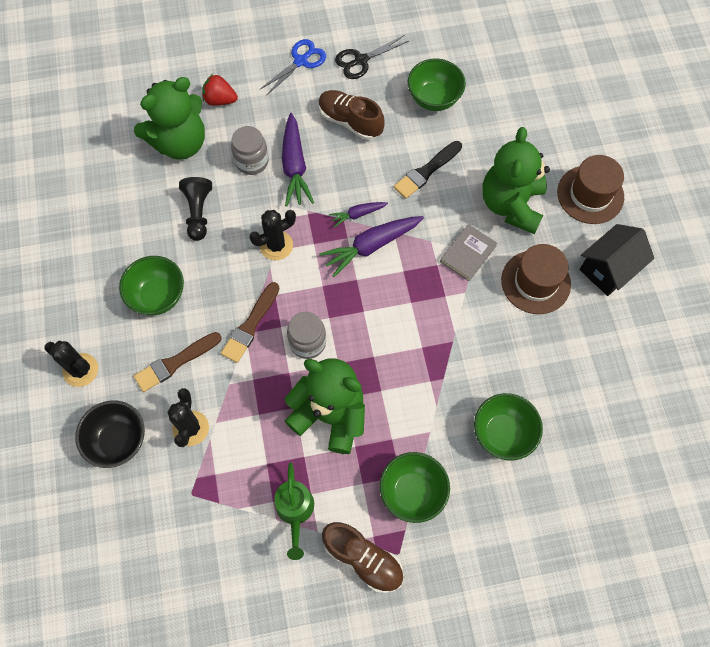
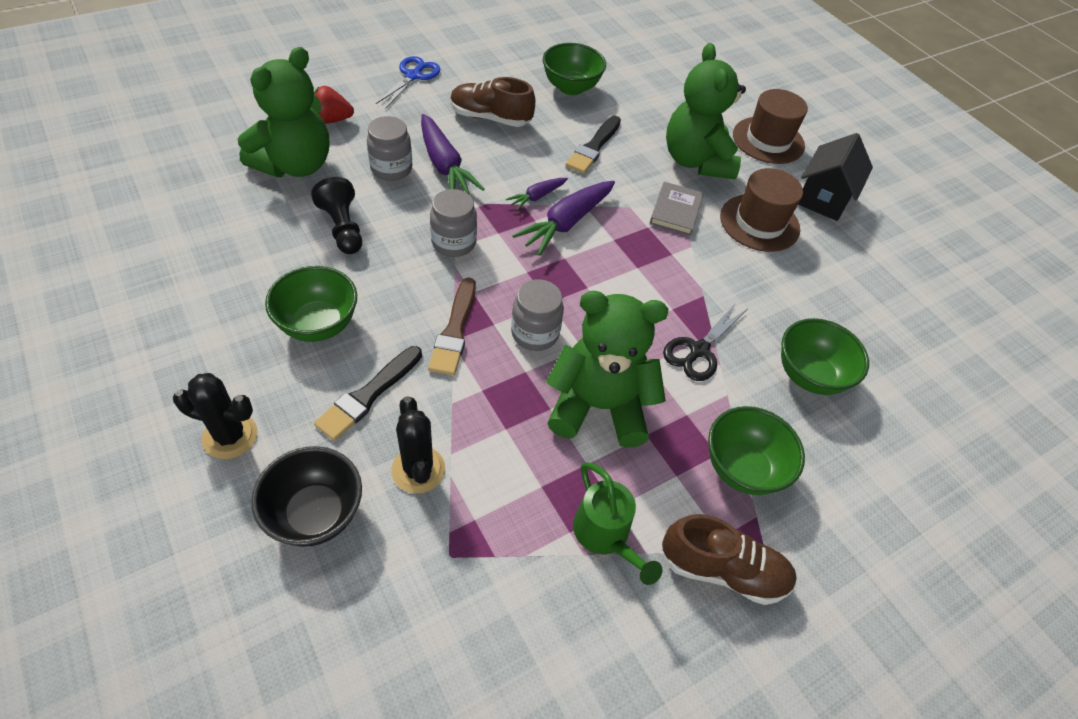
camera: 25 degrees left, 15 degrees down
(175, 363) = (368, 395): brown brush -> black brush
(276, 245) = (453, 243): black cactus -> grey jar
(361, 60) = (479, 67): black scissors -> black scissors (698, 350)

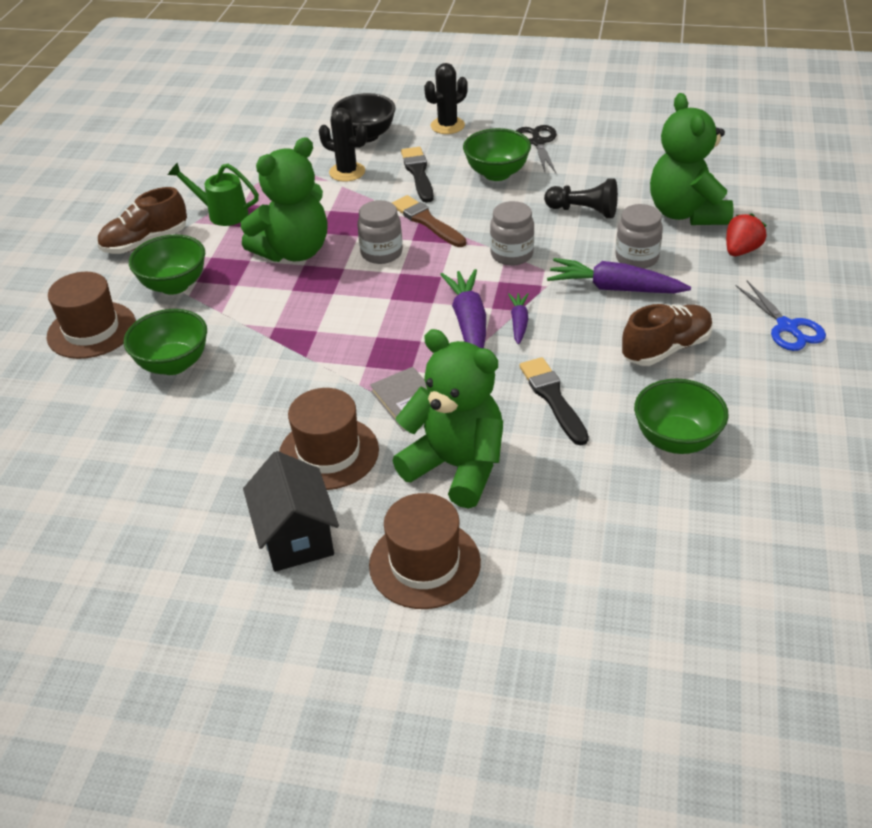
camera: 140 degrees right, 10 degrees down
(698, 350) = (268, 321): black scissors -> black scissors (538, 142)
(859, 480) = (91, 330): none -> brown hat

